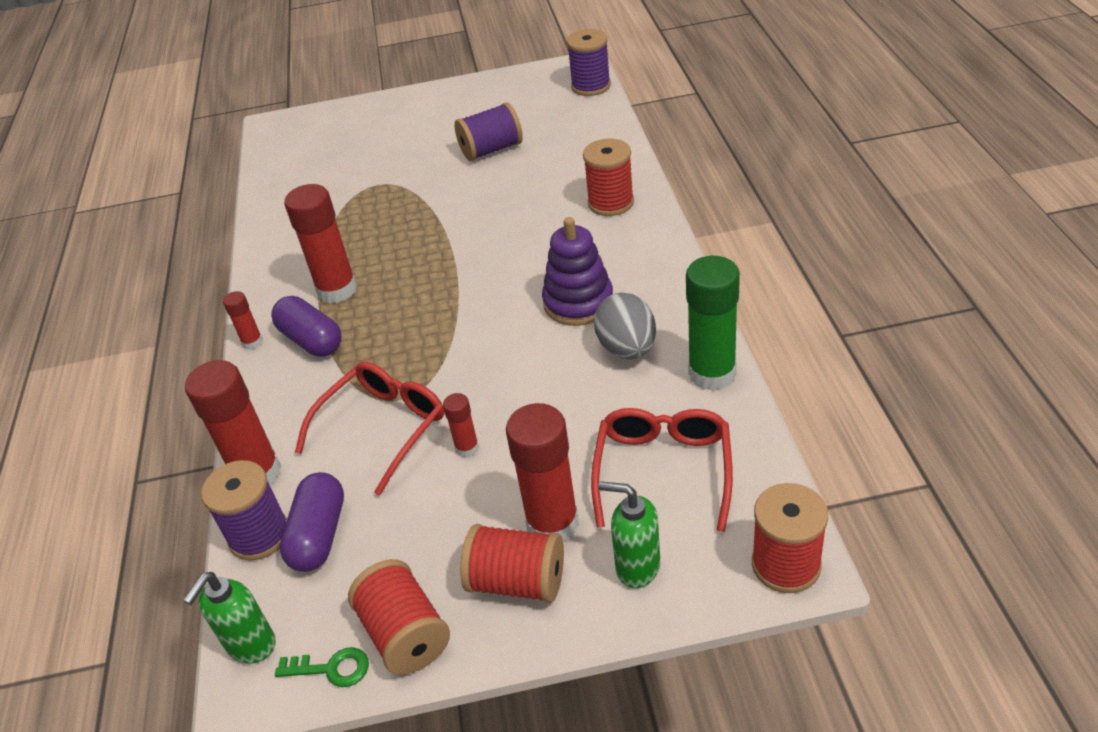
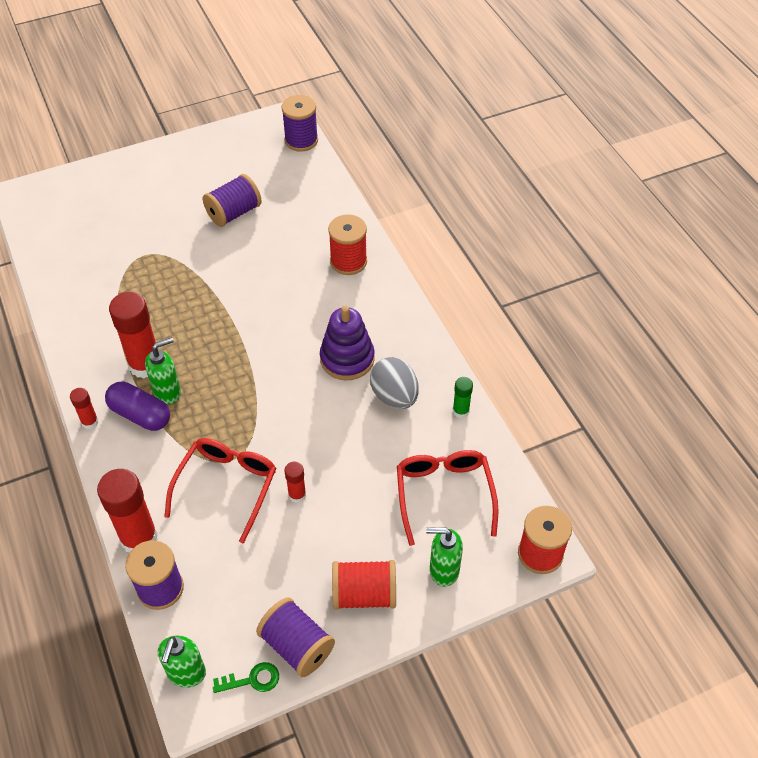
camera: 20 degrees left, 10 degrees up
(319, 535) = (207, 581): purple capsule -> none
(351, 320) = (168, 392): none -> green soap dispenser
(405, 634) = (297, 646): red spool -> purple spool
(552, 523) = (377, 546): red glue stick -> none
(712, 373) = (460, 411): green glue stick -> green glue stick, size x0.49

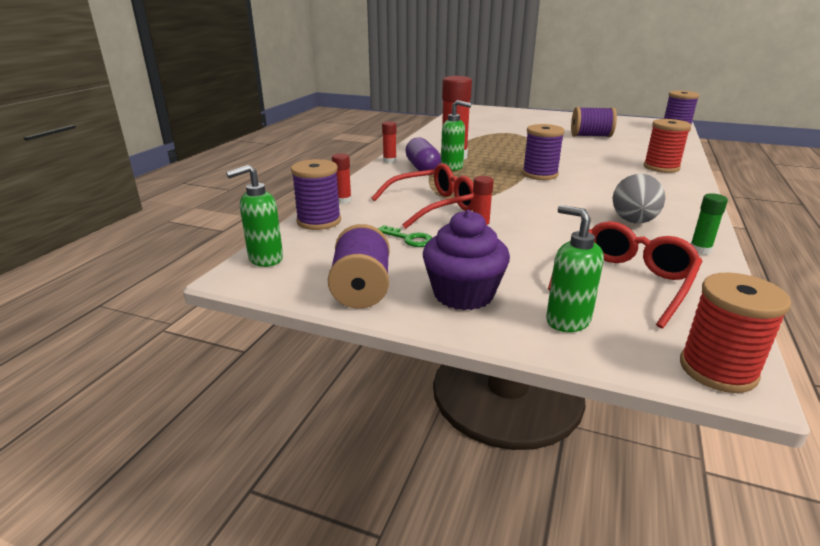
camera: 45 degrees right, 25 degrees down
(139, 538) = (343, 201): red glue stick -> red glue stick, size x0.49
(252, 680) = (299, 286): green key -> green key (408, 239)
(260, 352) = (540, 174): none -> purple spool
(347, 359) = (609, 196): purple stacking toy -> none
(364, 594) = (463, 294): red spool -> purple cupcake

